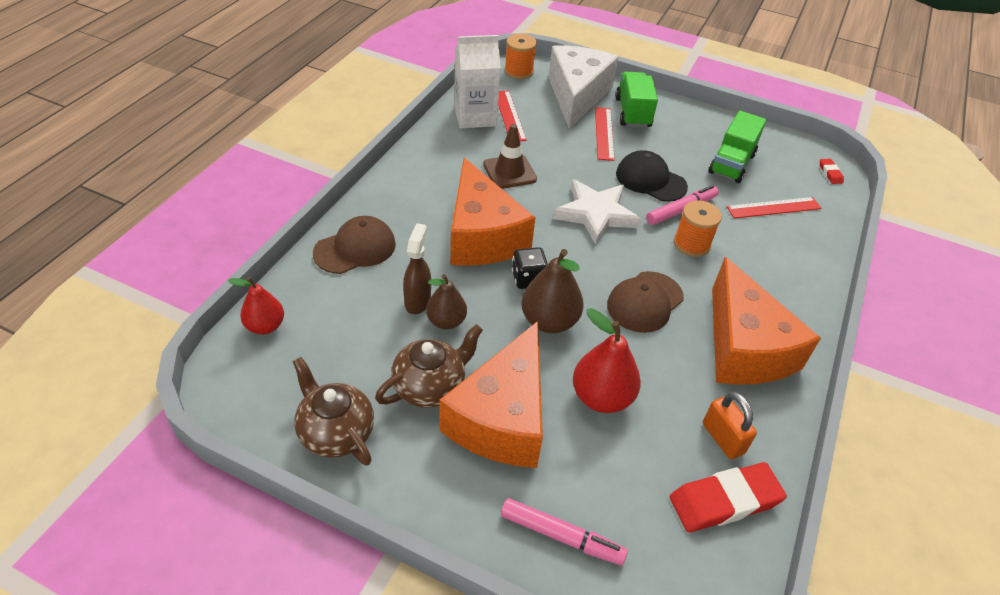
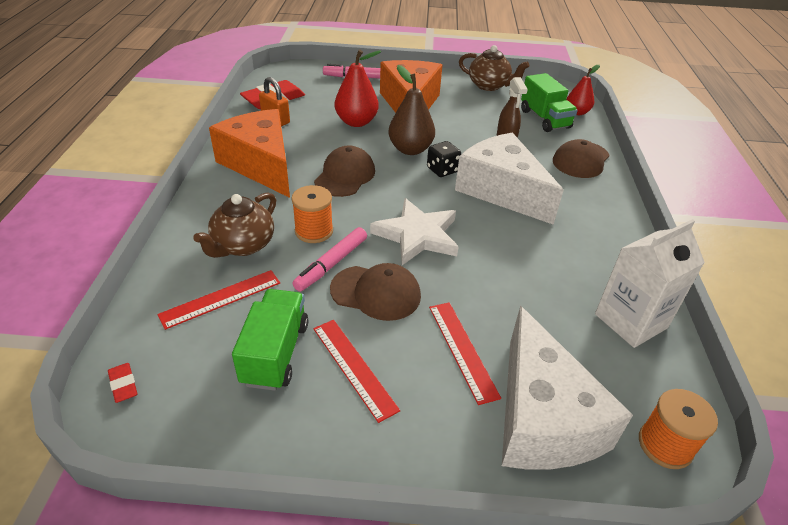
camera: 160 degrees right, 5 degrees down
(430, 386) = (459, 108): brown teapot -> brown teapot (243, 245)
(446, 321) = (477, 135): brown pear -> none
(482, 236) = (501, 191): orange cheese -> white cheese
(509, 115) = (595, 338): red ruler -> red ruler (354, 368)
(509, 172) = (529, 256): brown traffic cone -> none
(632, 113) = (442, 410): green truck -> green truck (544, 119)
(650, 180) = (376, 293): black cap -> brown cap

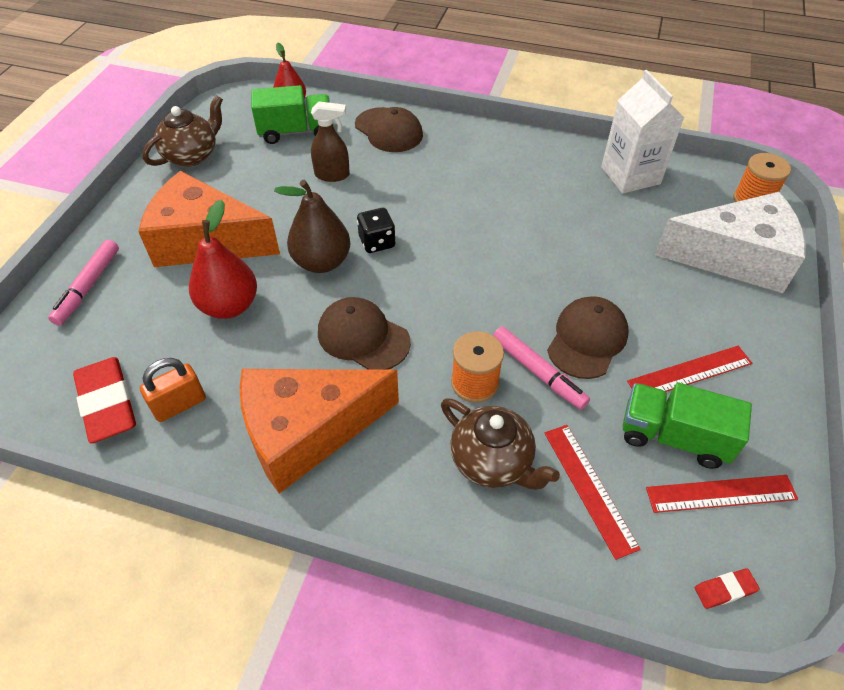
camera: 75 degrees left, 10 degrees up
(417, 235) = (498, 288): white star -> none
(462, 350) = (665, 289): red ruler -> red ruler (721, 494)
(501, 191) = (430, 203): white cheese -> none

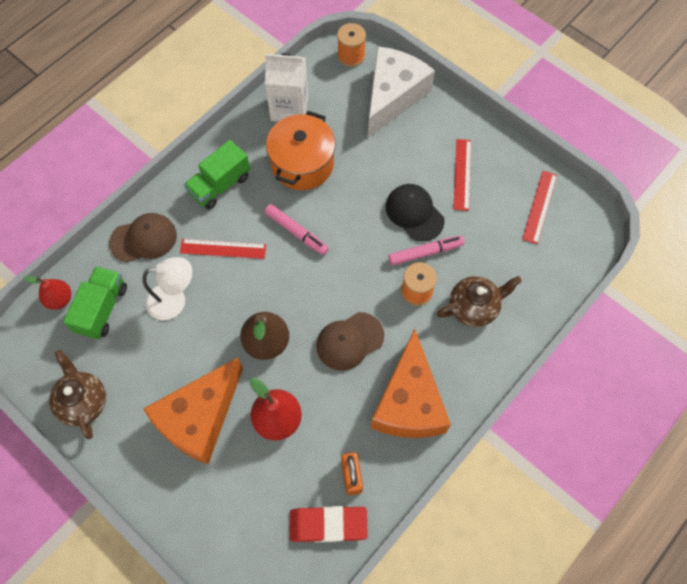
camera: 65 degrees left, 15 degrees up
(88, 287) = (204, 519): pink marker -> pink marker (296, 232)
(332, 175) = (174, 300): brown spray bottle -> white lamp
(377, 242) = (266, 298): black dice -> none
(568, 211) = (302, 164): none -> orange pot
(587, 339) = (414, 213): brown cap -> black cap
(589, 488) = (511, 266): red ruler -> red ruler (223, 248)
(673, 437) = (498, 208): green truck -> green truck (220, 185)
(724, 589) = (587, 237): red eraser -> none

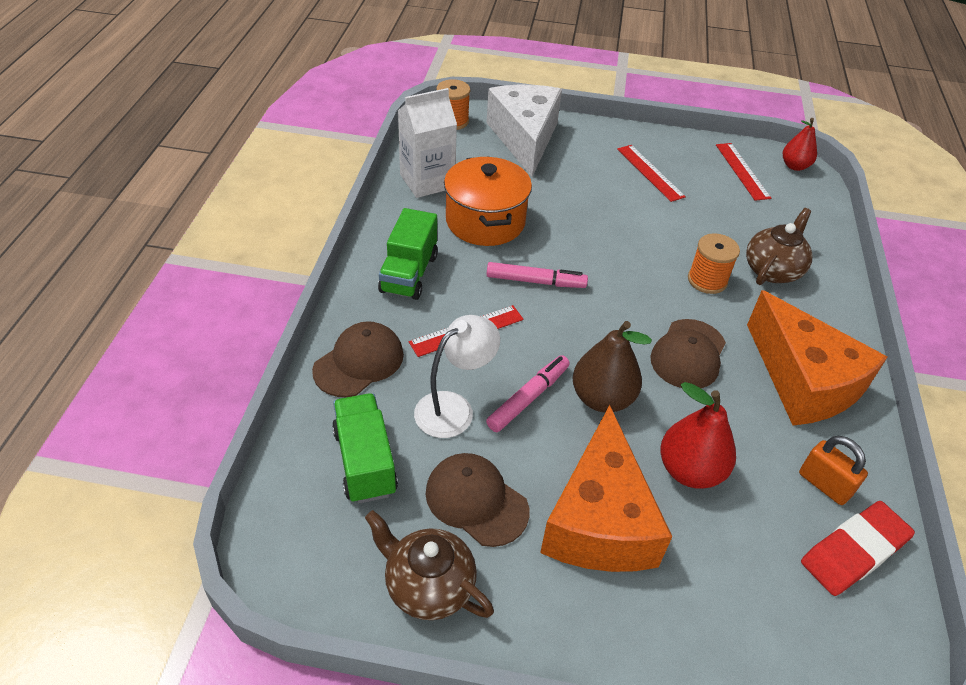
camera: 35 degrees left, 20 degrees down
(59, 299) = (294, 479): red pear -> red pear (794, 166)
(142, 367) = (476, 501): none -> brown cap
(414, 213) = (638, 218): black cap -> none
(425, 253) = (682, 245): pink marker -> pink marker (528, 398)

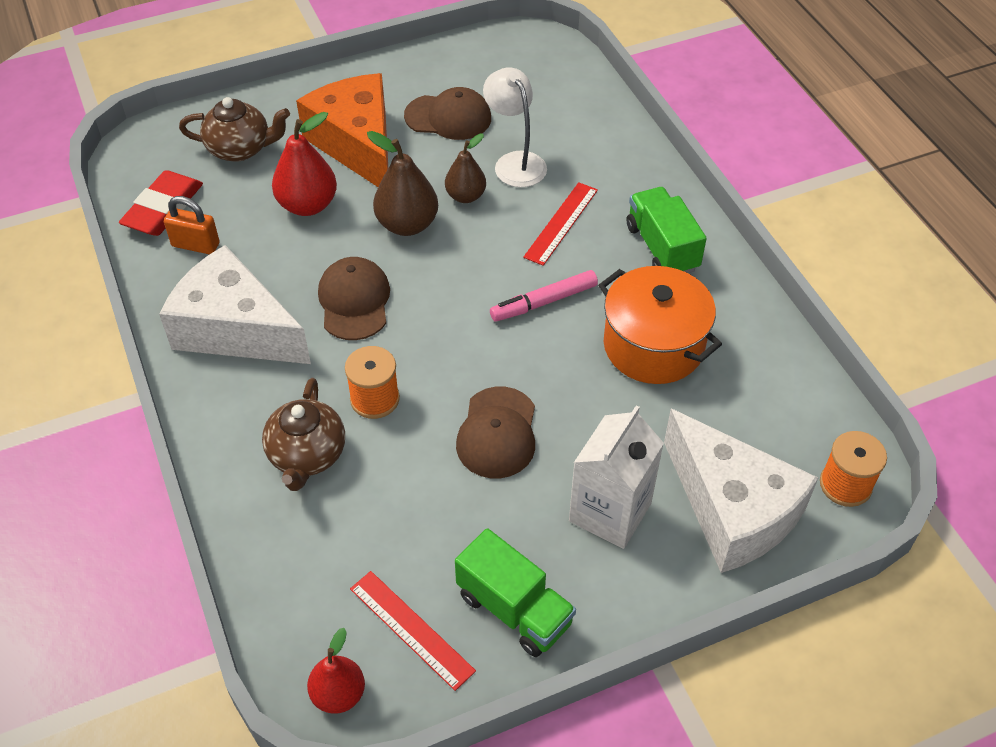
camera: 150 degrees right, 5 degrees up
(359, 362) = (617, 157): brown cap -> brown cap (497, 433)
(365, 461) = (542, 103): green truck -> green truck (514, 609)
(427, 181) = (764, 365): white carton -> white carton (610, 512)
(428, 586) = (440, 67): brown teapot -> brown teapot (240, 149)
(454, 408) = (515, 162): white lamp -> white lamp turned 135 degrees clockwise
(528, 398) = (465, 196): pink marker -> brown pear
(650, 172) = (532, 543): red ruler -> none
(803, 381) = (235, 329): orange cheese -> white cheese

